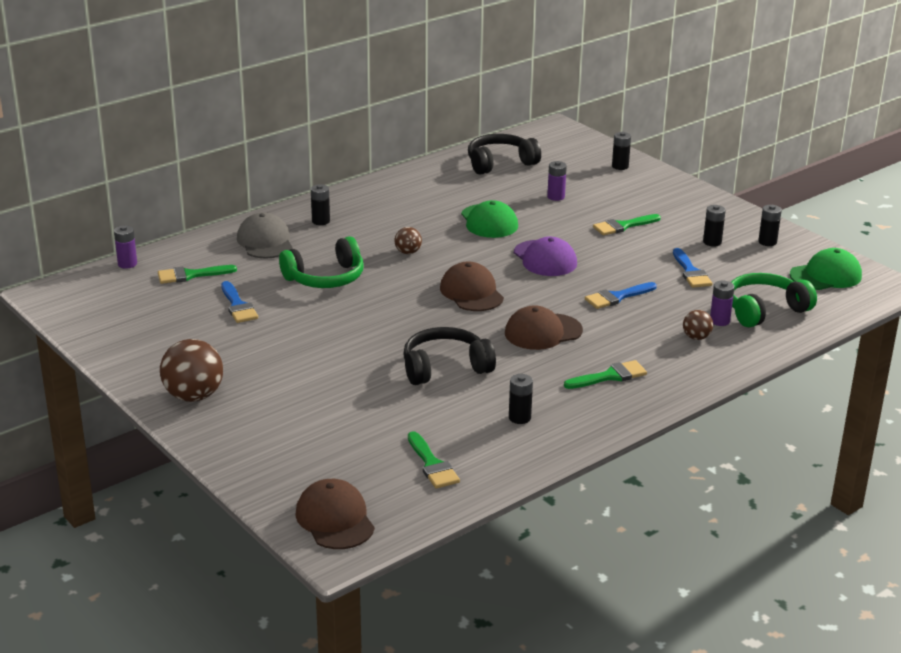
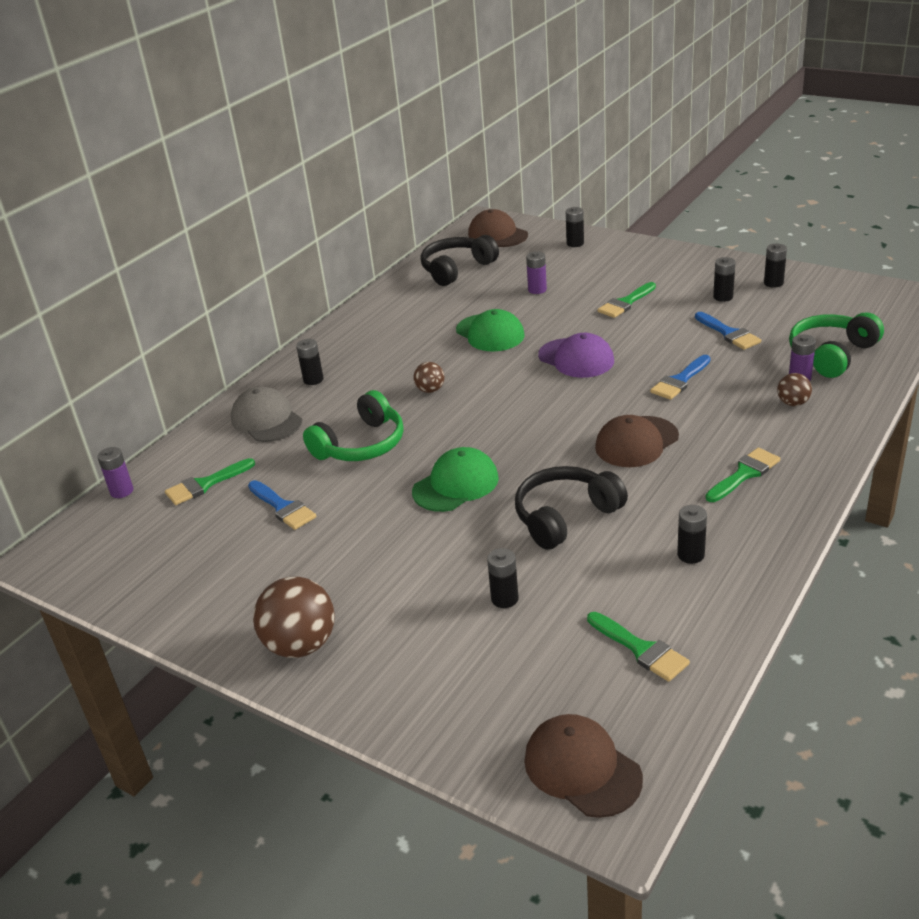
camera: 15 degrees left, 5 degrees up
(358, 407) = (504, 599): none -> black battery
(471, 292) = (529, 417): brown cap -> brown cap (497, 234)
(825, 275) = (855, 302): green cap -> green cap (455, 485)

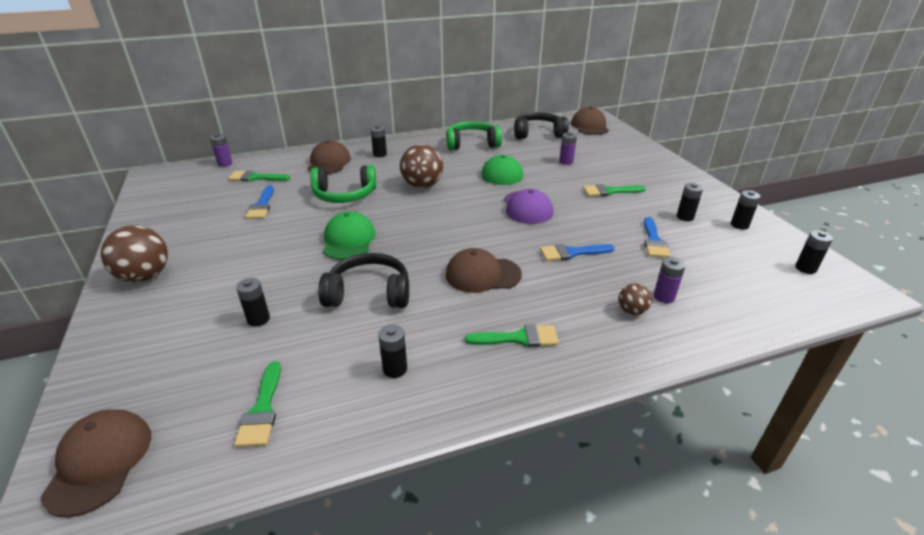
camera: 35 degrees right, 0 degrees up
(266, 420) = (329, 162): grey cap -> brown cap
(430, 390) = (422, 185): brown ball -> brown ball, size x1.93
(455, 485) = (348, 240): green cap -> green cap turned 90 degrees counterclockwise
(575, 243) = (629, 147): black battery -> black battery (805, 268)
(831, 354) = (717, 294): green headphones -> green headphones (472, 144)

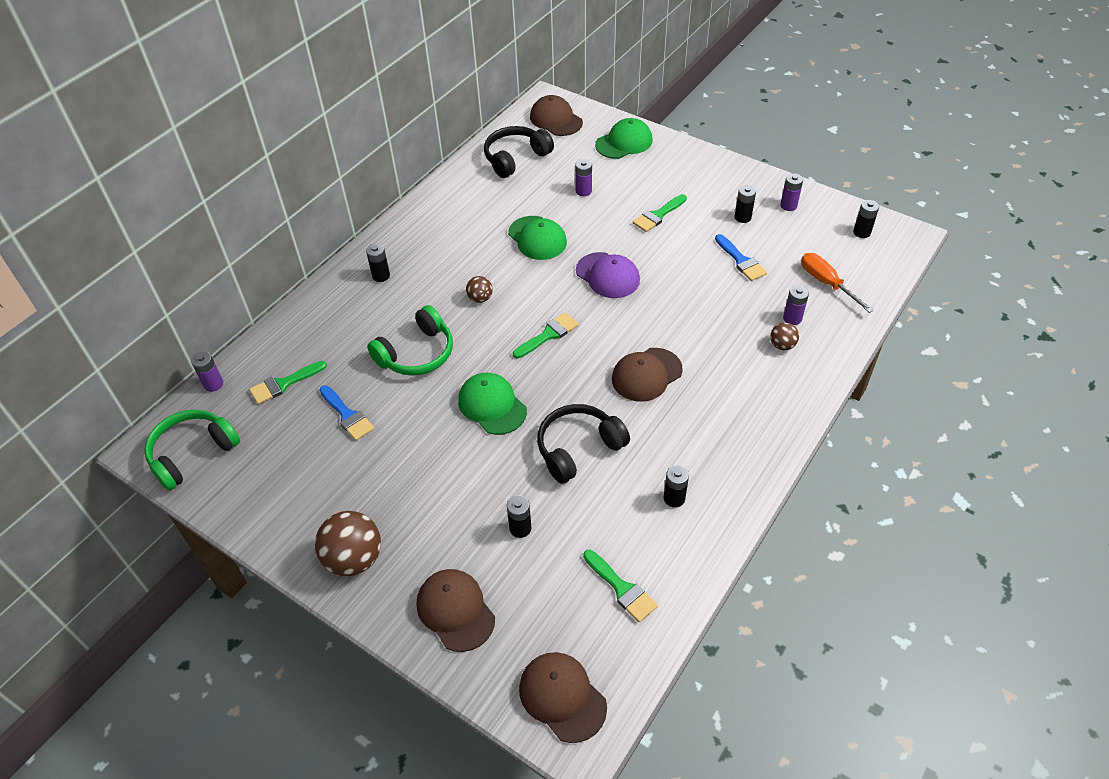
camera: 35 degrees left, 15 degrees up
(329, 162) = (338, 317): brown cap -> brown cap (455, 610)
(422, 185) = (480, 298): brown ball -> brown ball, size x0.52
(472, 144) = (463, 208): green headphones -> green headphones (192, 453)
(518, 338) = (730, 418): green brush -> green brush (548, 335)
(572, 253) = (692, 310): blue brush -> none
(628, 149) = (624, 142): none -> green cap
(728, 288) = (826, 283): none -> orange screwdriver
(739, 225) = (788, 205): black battery -> purple battery

